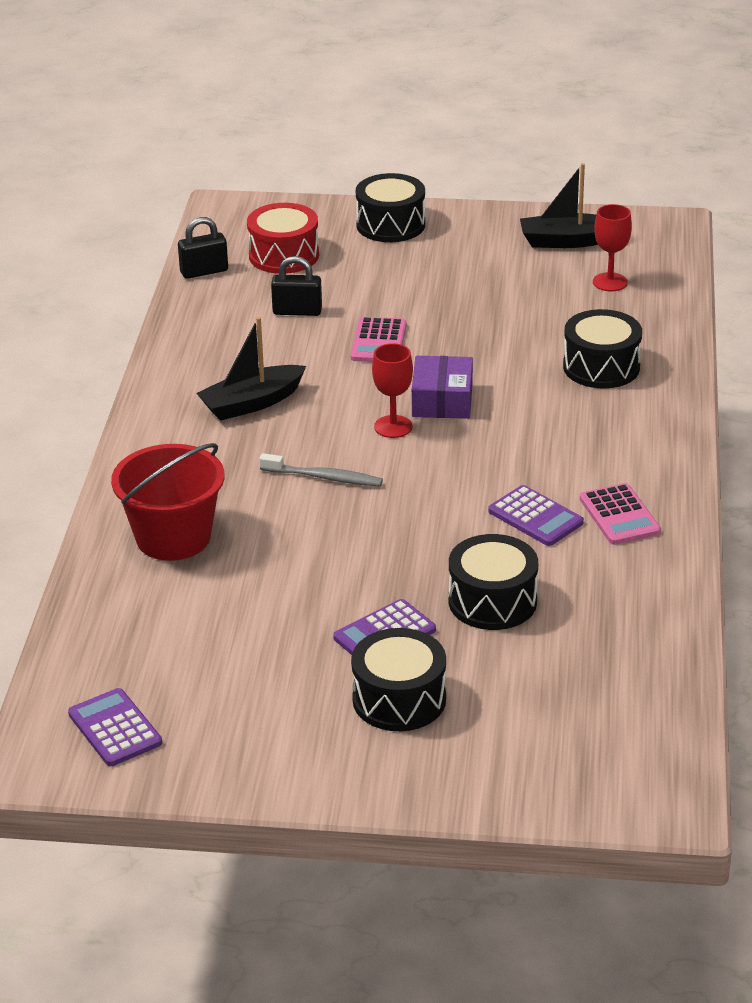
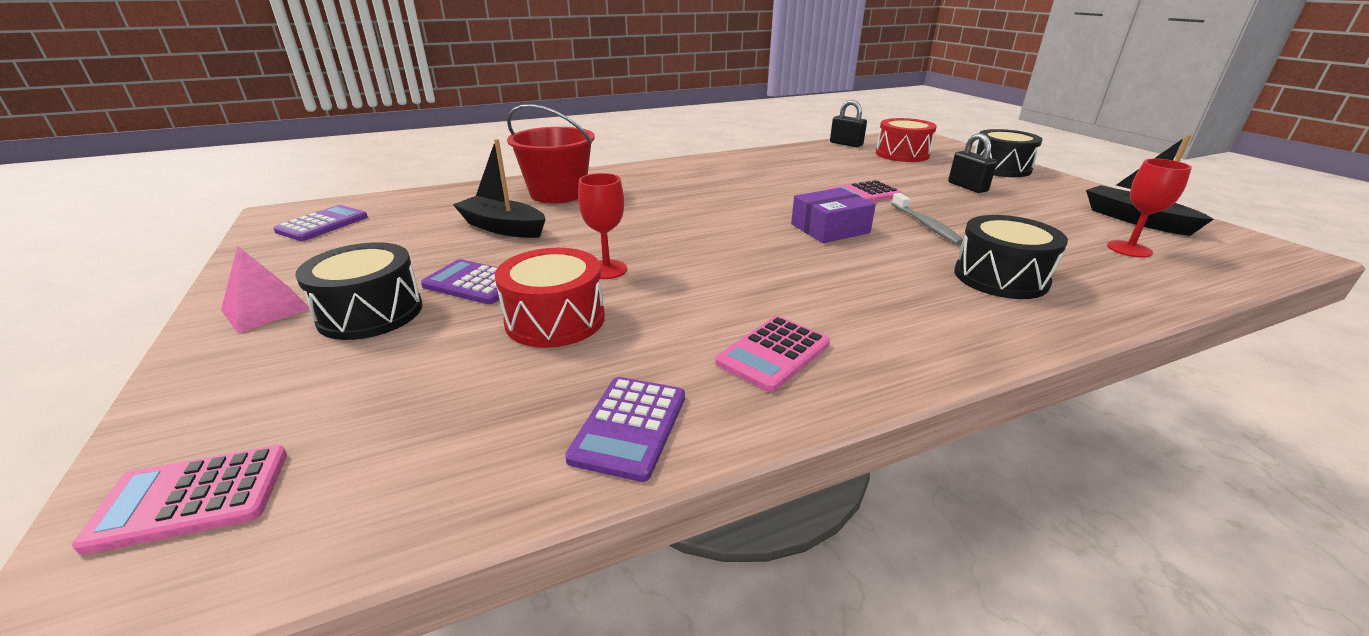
camera: 60 degrees right, 5 degrees down
(252, 403) = (732, 180): black boat -> black boat (503, 228)
(297, 311) = (852, 169): black padlock -> black padlock (967, 187)
(324, 477) = (674, 215): grey toothbrush -> grey toothbrush (926, 225)
(339, 762) = (265, 309): none -> pink pyramid
(393, 427) = (768, 221): red goblet -> red goblet (606, 269)
(492, 601) = (555, 320): black drum -> red drum
(535, 517) = (716, 307): purple calculator -> purple calculator (629, 427)
(604, 778) = (192, 498): none -> pink calculator

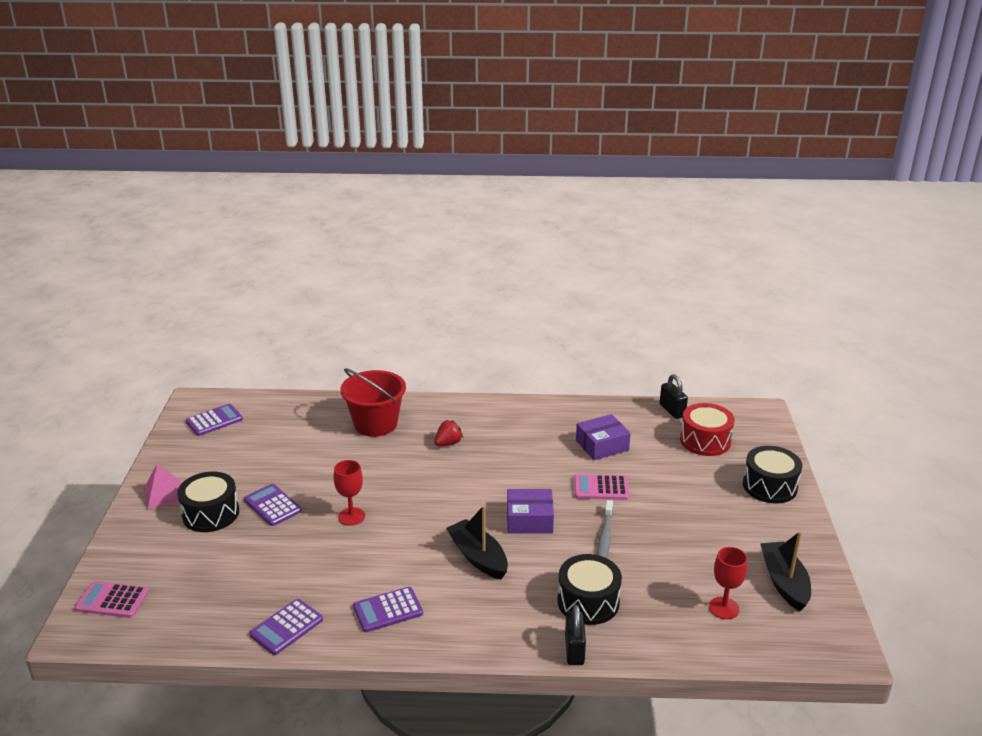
camera: 25 degrees right, 0 degrees up
(503, 228) = (316, 455): black boat -> black boat (478, 557)
(555, 320) = (297, 549): red drum -> none
(661, 193) = (448, 443): none -> red strawberry
(773, 354) = (388, 610): pink calculator -> purple calculator
(819, 170) = (602, 445): none -> purple box
(967, 187) = (701, 503): black padlock -> black padlock (574, 650)

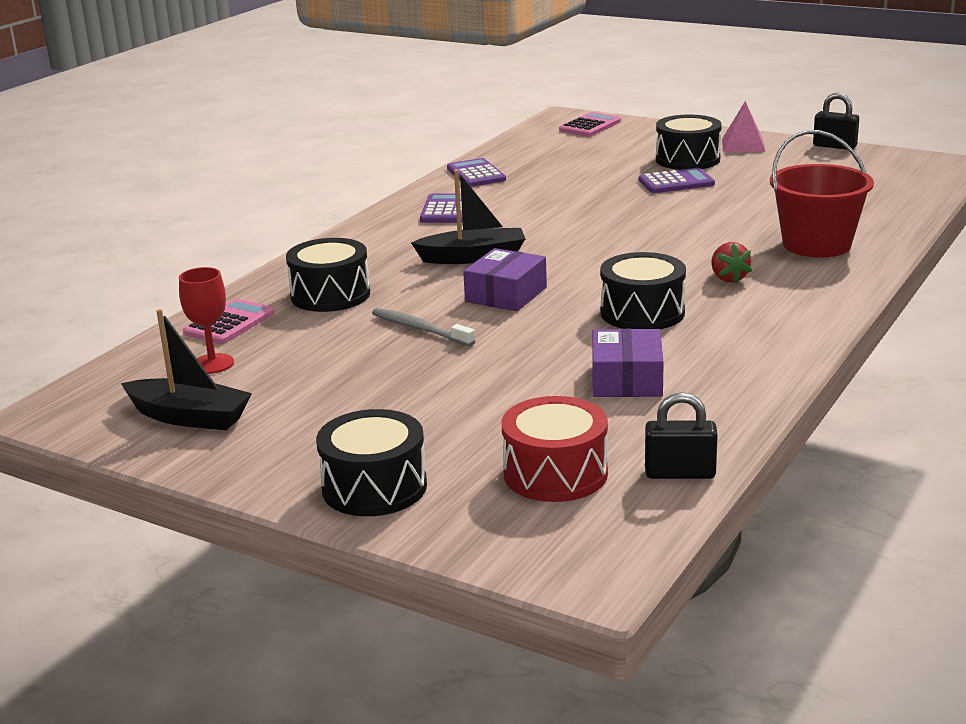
camera: 120 degrees right, 5 degrees down
(214, 420) = (889, 170): purple calculator -> none
(351, 516) = (617, 212): red goblet -> none
(518, 461) = (642, 313): none -> black drum
(574, 650) = (278, 274): black padlock -> black padlock (834, 146)
(601, 488) = (521, 352): pink calculator -> pink calculator (229, 323)

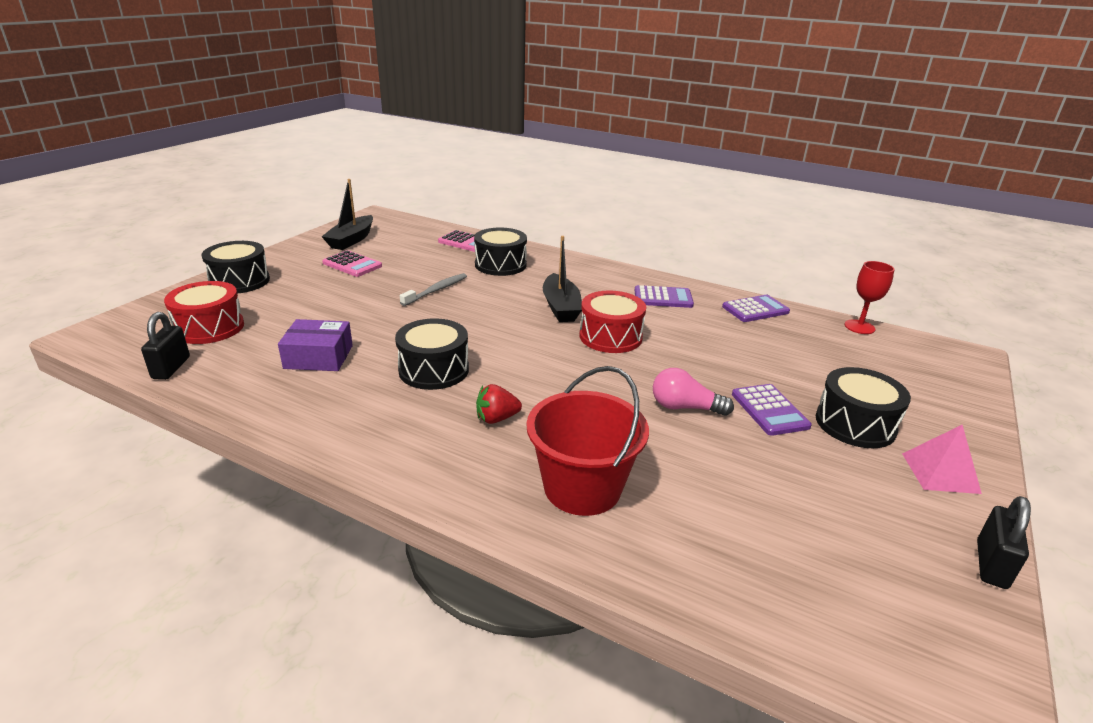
camera: 85 degrees right, 5 degrees up
(212, 364) = (413, 241): red goblet -> red goblet (859, 327)
(506, 294) = (486, 318): purple box -> none
(548, 234) = (610, 337): none -> red drum
(590, 126) = (942, 369): pink calculator -> pink calculator (352, 264)
(682, 209) = (685, 407): none -> pink light bulb

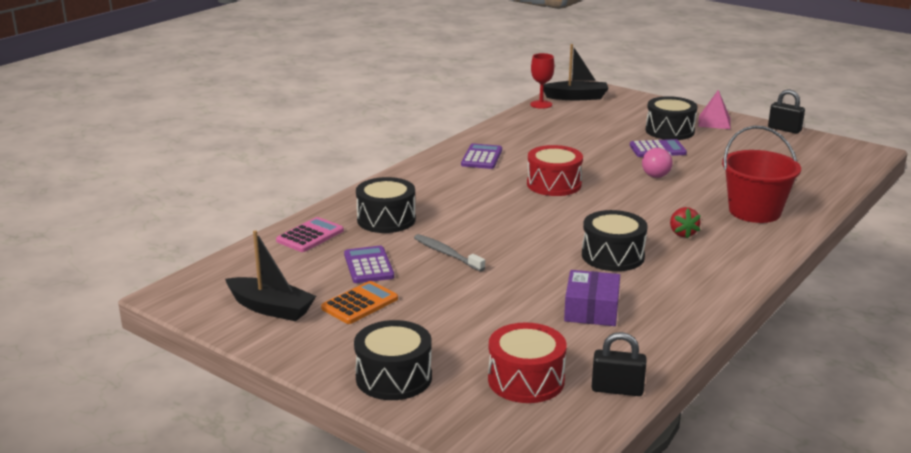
camera: 80 degrees left, 5 degrees down
(352, 264) = (359, 303): pink calculator -> orange calculator
(561, 307) = (495, 198): black boat -> black boat (576, 97)
(755, 309) = (508, 129): purple calculator -> purple calculator (368, 266)

